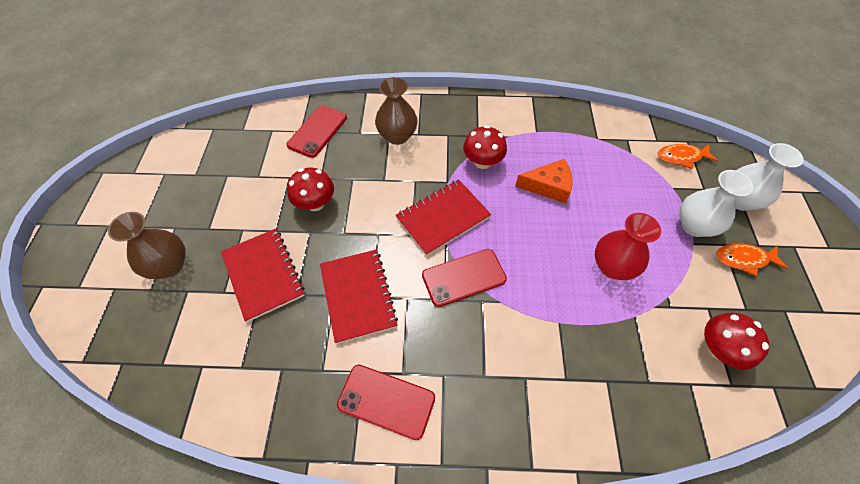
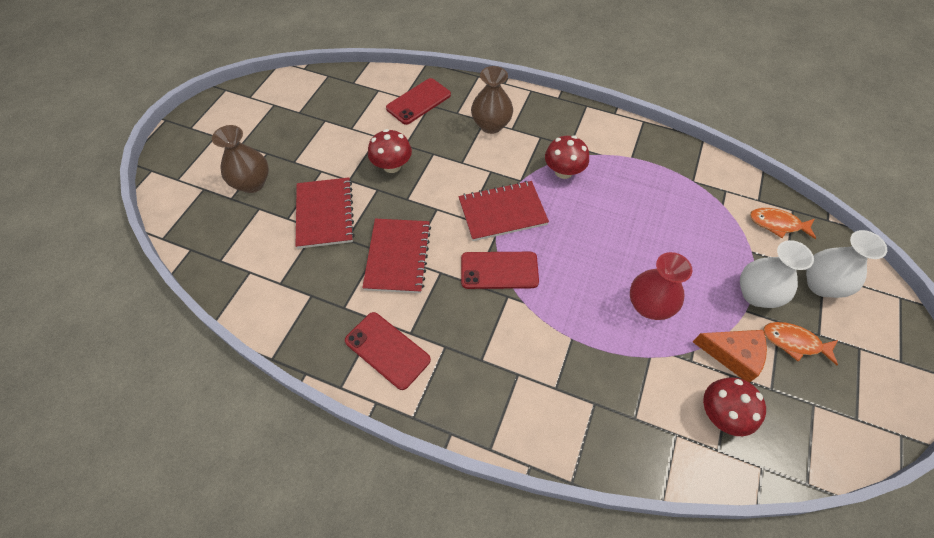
camera: 20 degrees right, 0 degrees up
(548, 186) = (619, 212): orange cheese -> orange cheese (733, 354)

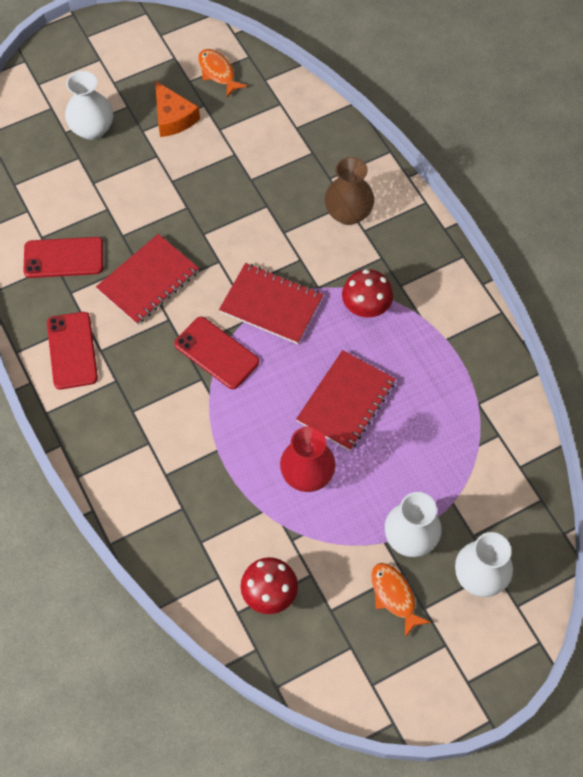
camera: 40 degrees right, 5 degrees up
(252, 183) = (92, 129): brown vase -> white vase
(325, 214) = (125, 200): red notebook -> red notebook (346, 401)
(392, 166) = (220, 193): red mushroom -> none
(418, 101) = (305, 141): red phone -> red phone (63, 257)
(733, 354) = (331, 563): orange cheese -> orange cheese (173, 117)
(777, 224) = (508, 500): orange fish -> orange fish (218, 72)

